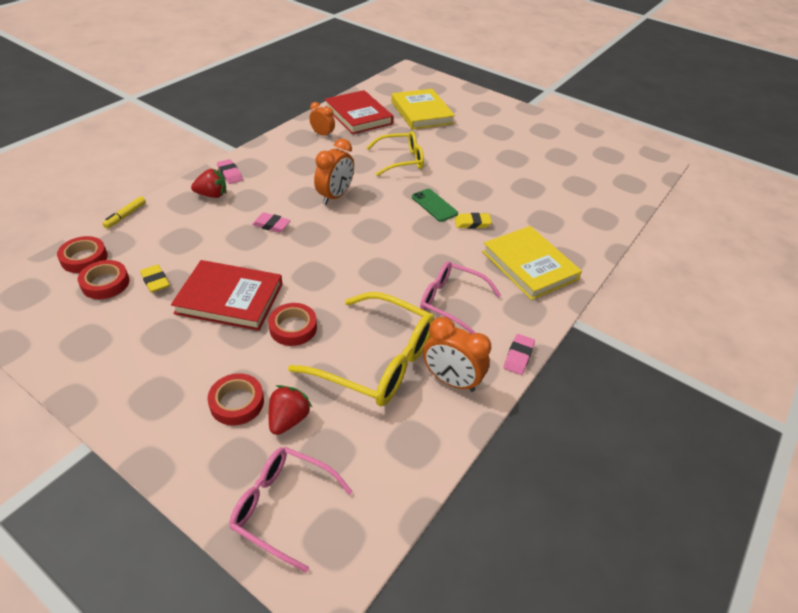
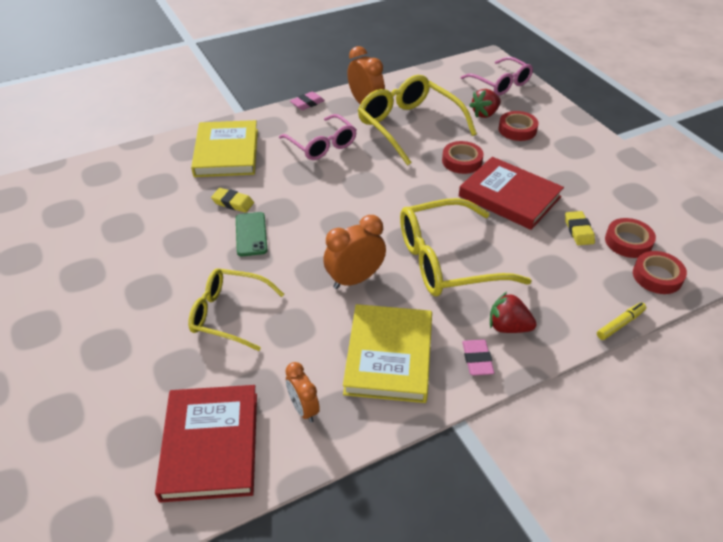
camera: 150 degrees left, 0 degrees up
(271, 225) = (447, 261): pink eraser -> yellow glasses
(422, 112) = (97, 417): yellow book -> yellow book (389, 356)

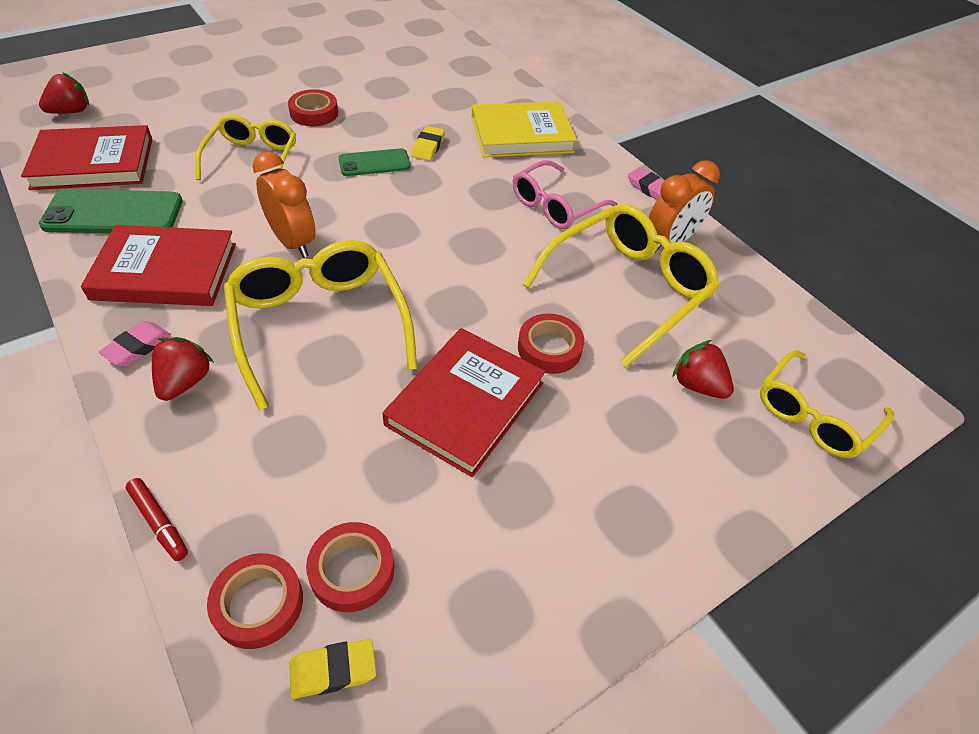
camera: 80 degrees right, 5 degrees up
(88, 494) = (71, 111): none -> red strawberry
(303, 409) = (113, 213): orange clock -> green phone
(389, 356) = (165, 271): yellow book -> red book
(477, 360) = (137, 347): pink eraser -> pink eraser turned 45 degrees counterclockwise
(501, 83) = (813, 415): pink glasses -> yellow glasses
(517, 129) = (662, 429): red tape -> red tape (314, 113)
(578, 231) = (382, 493): yellow eraser -> yellow eraser (333, 670)
(620, 324) = (159, 522): yellow marker -> red marker

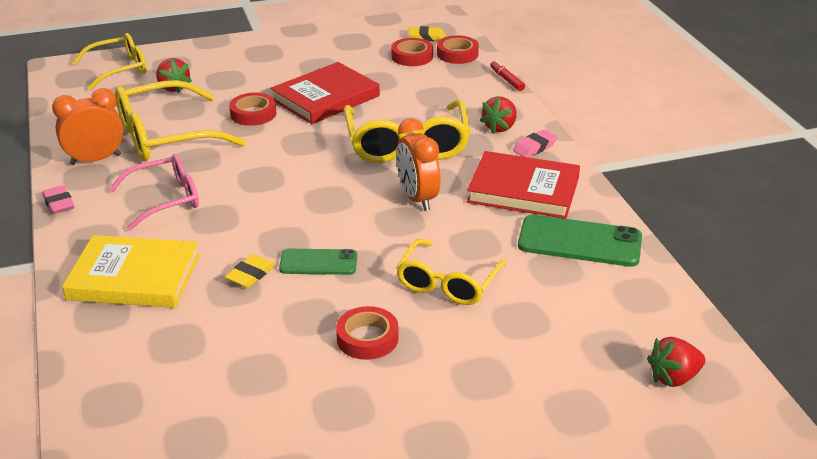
camera: 160 degrees left, 15 degrees down
(93, 163) = (618, 298): red book -> none

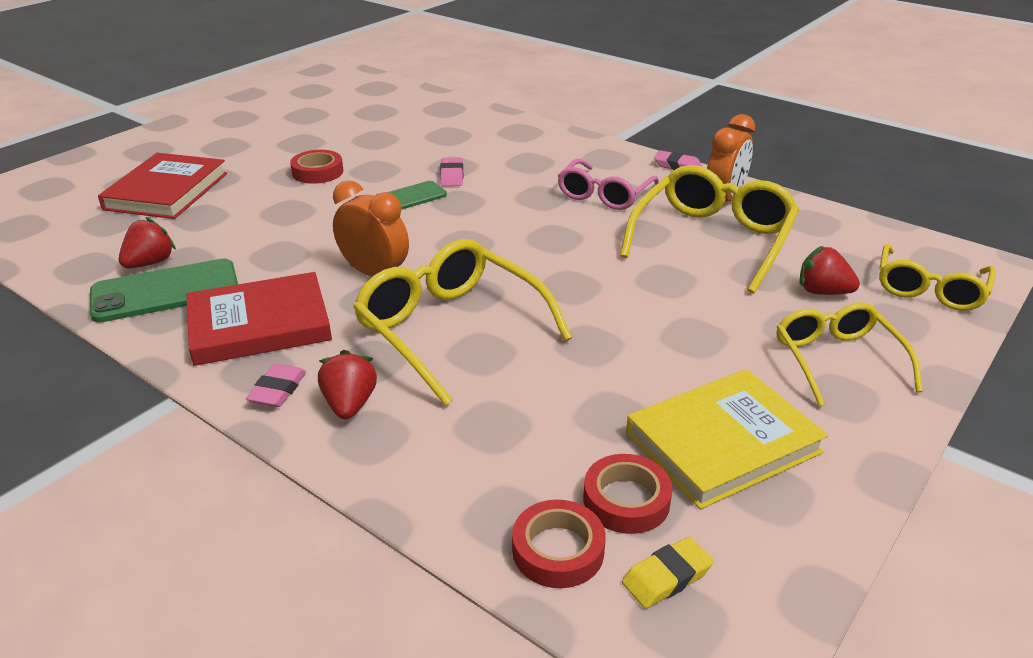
camera: 145 degrees right, 0 degrees up
(134, 277) = (533, 150): yellow book -> yellow book (723, 443)
(250, 275) = (452, 176): yellow eraser -> pink eraser
(253, 114) = (678, 296): red tape -> none
(325, 98) = (634, 353): red book -> red book (167, 191)
(447, 283) = (282, 219): yellow glasses -> yellow glasses (837, 360)
(507, 80) = (410, 517): red marker -> none
(674, 378) = (50, 220): red strawberry -> red strawberry (150, 263)

